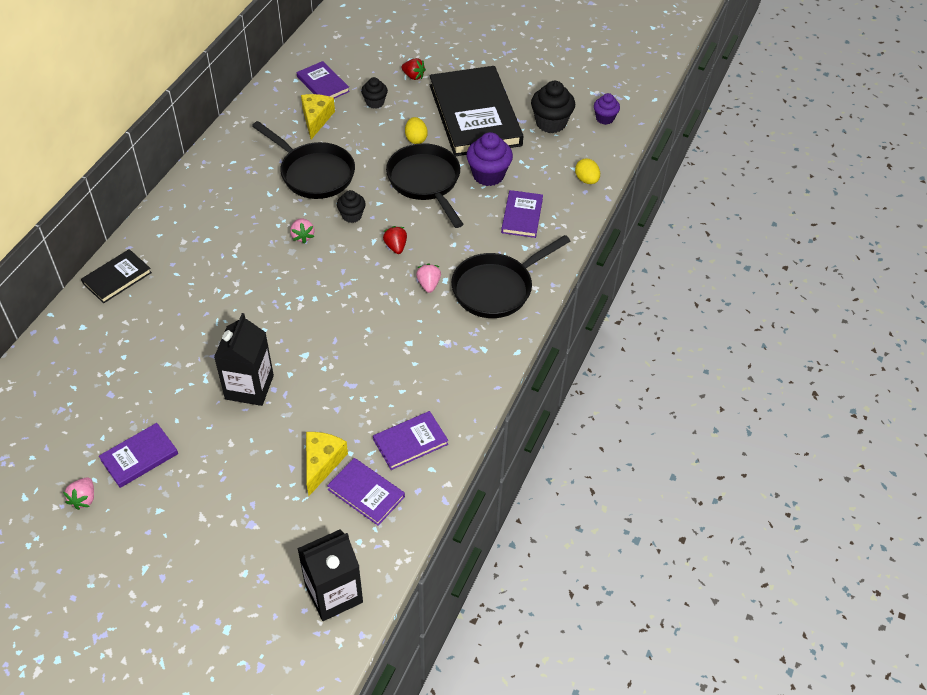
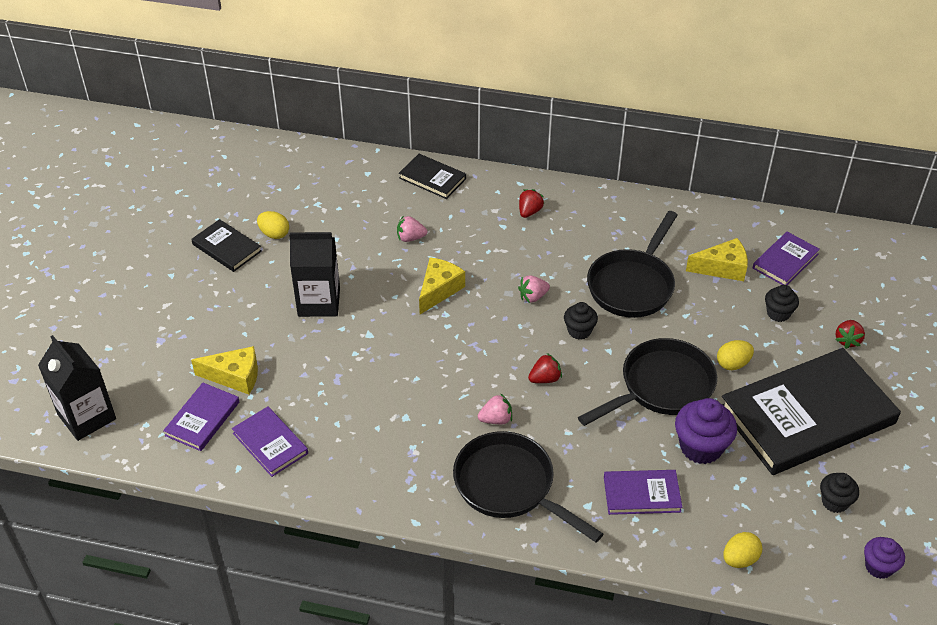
camera: 80 degrees right, 5 degrees down
(84, 499) = (179, 225): pink strawberry -> pink strawberry (410, 238)
(137, 414) = (274, 234): none -> yellow egg
(139, 457) = (226, 248): purple book -> black book
(197, 218) = (529, 212): none -> red strawberry
(269, 297) = (439, 290): none -> yellow cheese
(551, 123) = (834, 502): black cupcake -> black cupcake, size x0.60

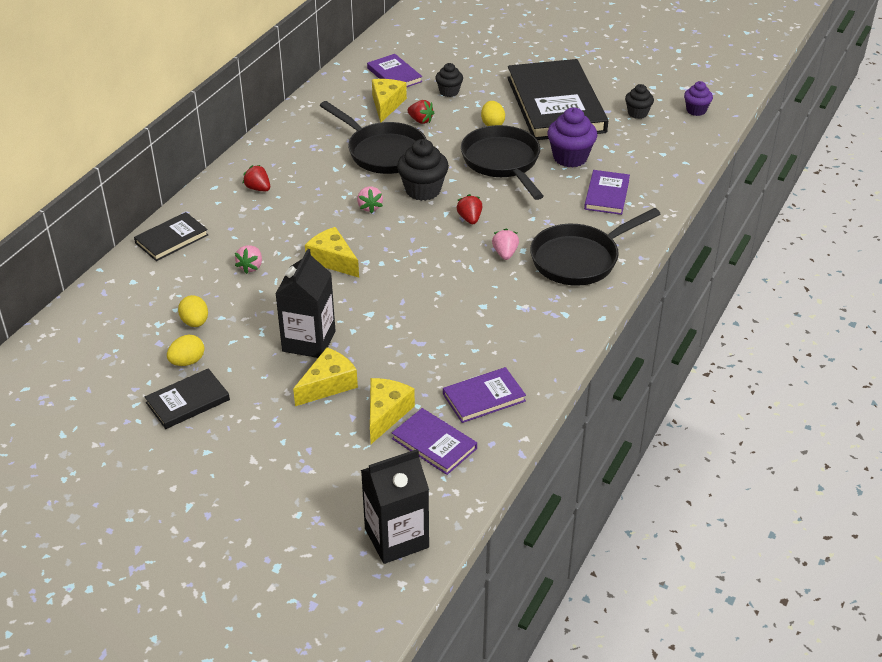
camera: 75 degrees left, 5 degrees down
(264, 329) = (328, 385): none -> yellow cheese
(579, 331) = (423, 190): black cupcake -> black cupcake, size x1.66
(739, 559) = (677, 164): yellow egg -> yellow egg (195, 322)
(847, 340) = (490, 70): red strawberry -> red strawberry (420, 120)

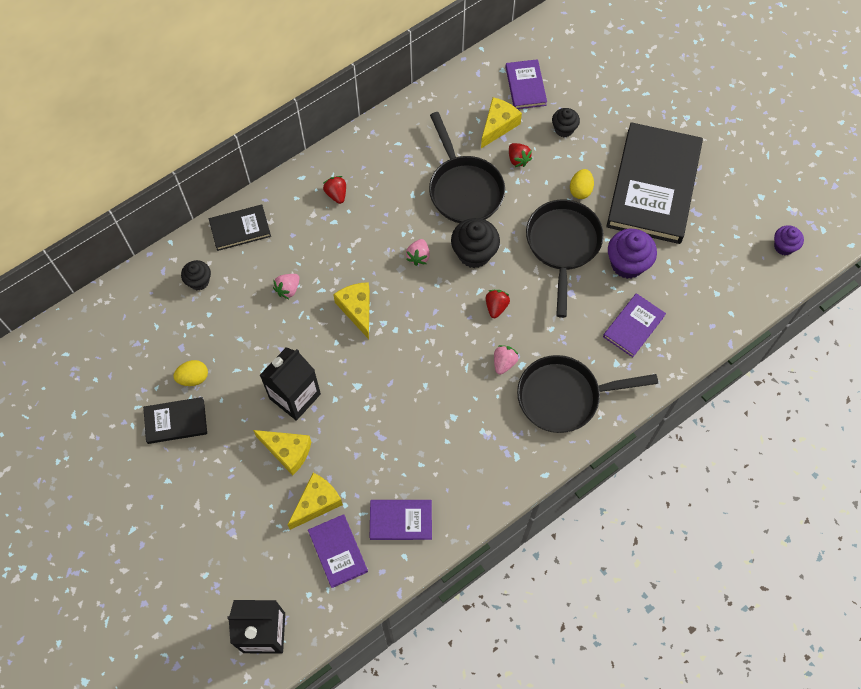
camera: 25 degrees right, 25 degrees up
(195, 322) = (217, 336): yellow egg -> none
(328, 385) = (287, 451): yellow cheese -> yellow cheese turned 45 degrees clockwise
(637, 113) = (724, 228): black cupcake -> black cupcake (199, 281)

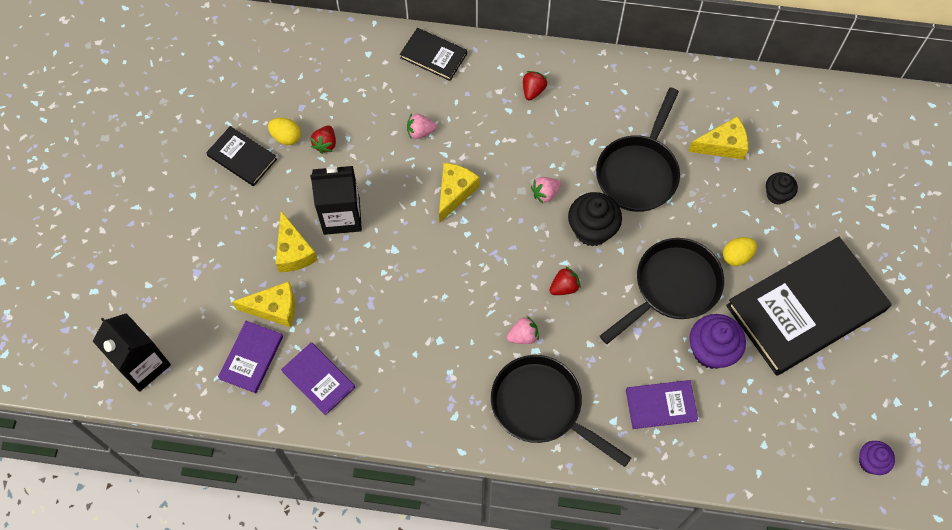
camera: 45 degrees right, 0 degrees up
(199, 281) = (363, 69): black cupcake -> none
(518, 159) = (710, 186): red strawberry -> red strawberry (325, 144)
(525, 86) = (782, 132): purple book -> none

